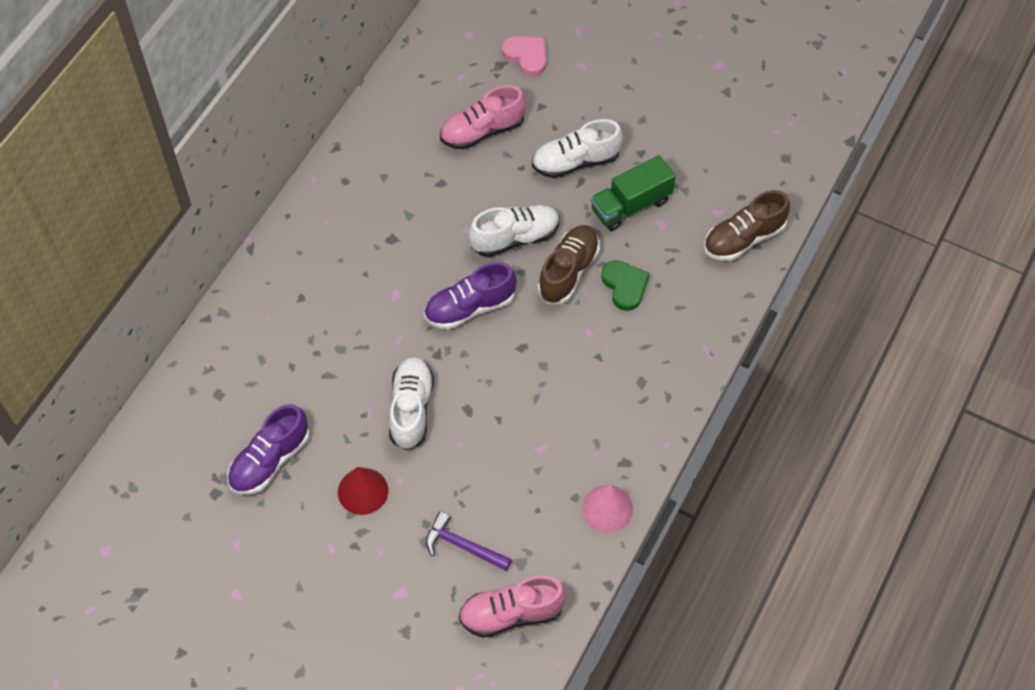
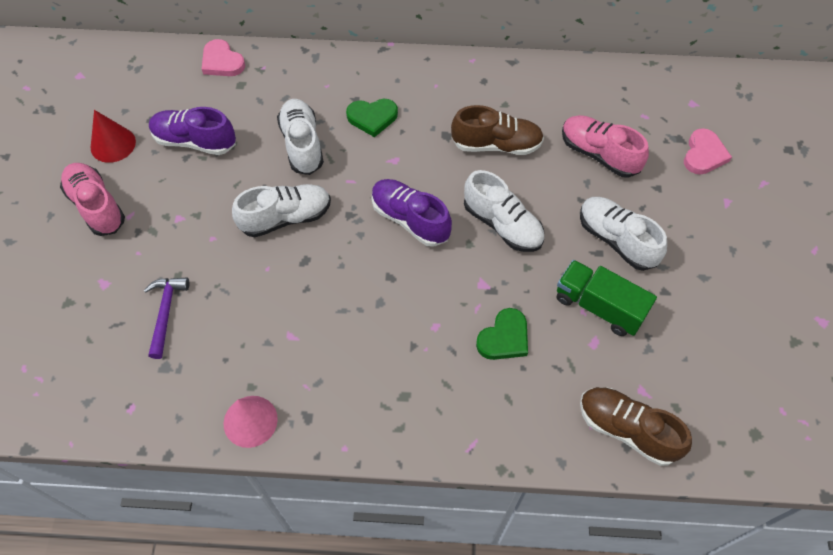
camera: 65 degrees right, 0 degrees up
(175, 401) = (222, 62): none -> pink heart
(331, 364) = (302, 144): none -> white shoe
(334, 292) = (372, 117): none -> green heart
(363, 491) = (191, 216): red cone -> red cone (113, 144)
(511, 613) = (110, 381): pink shoe -> pink shoe (97, 206)
(568, 271) = (492, 282): brown shoe -> brown shoe (496, 145)

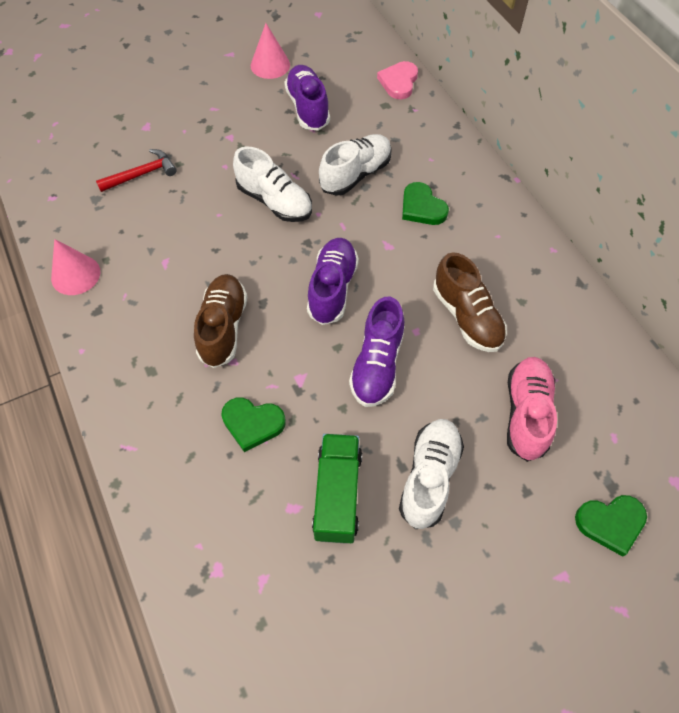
camera: 60 degrees right, 0 degrees up
(97, 206) = (209, 87): pink shoe -> none
(113, 144) = (270, 65): red cone -> pink cone
(166, 313) = (141, 174): purple hammer -> red hammer
(502, 225) = (377, 364): white shoe -> purple shoe
(627, 429) = (210, 583): brown shoe -> brown shoe (223, 327)
(704, 154) = (610, 523): pink heart -> green heart

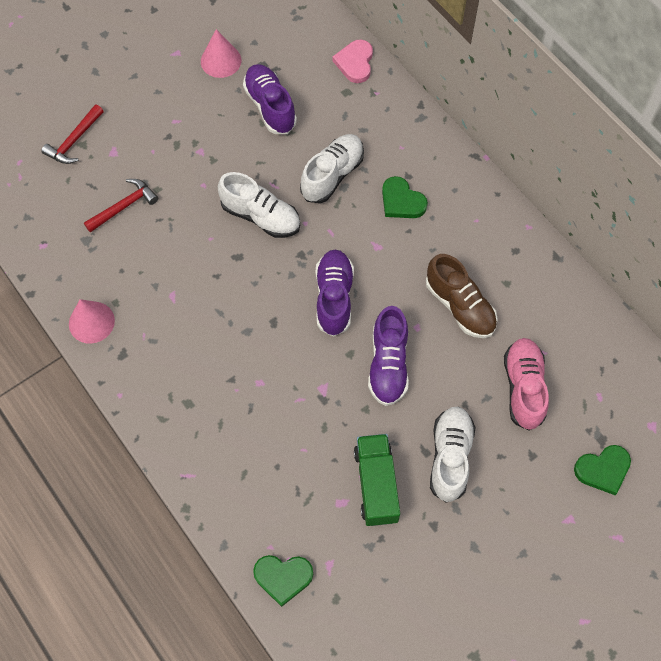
camera: 10 degrees left, 5 degrees up
(112, 112) = (74, 141): none -> red hammer
(223, 327) = (243, 352): brown shoe -> none
(252, 423) = (290, 436): green heart -> green heart (283, 577)

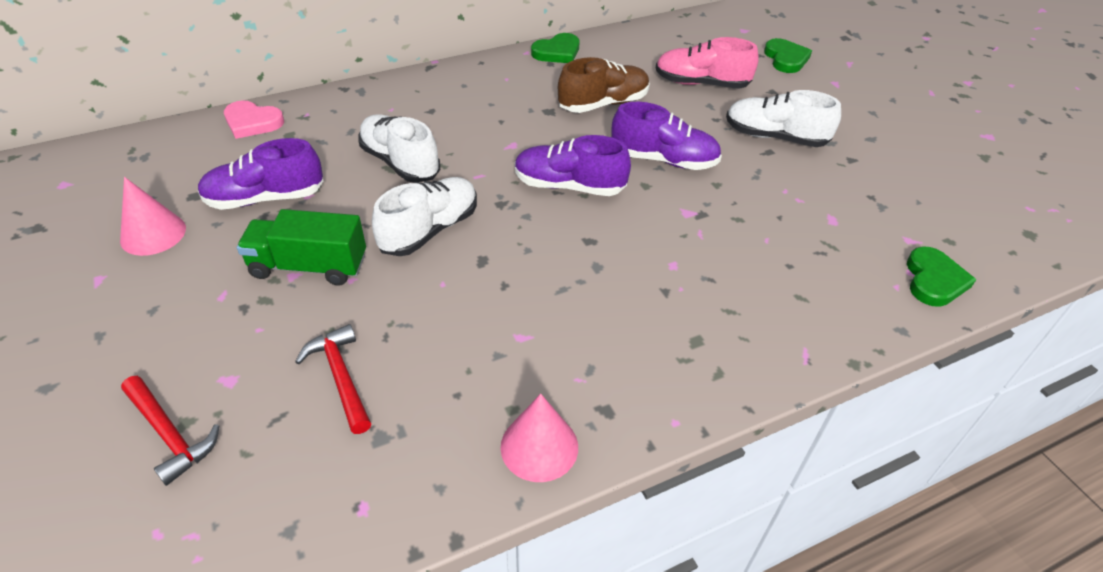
camera: 80 degrees left, 20 degrees down
(376, 485) = (809, 190): green truck -> green truck (309, 266)
(401, 201) = (461, 119): green heart -> green heart (557, 52)

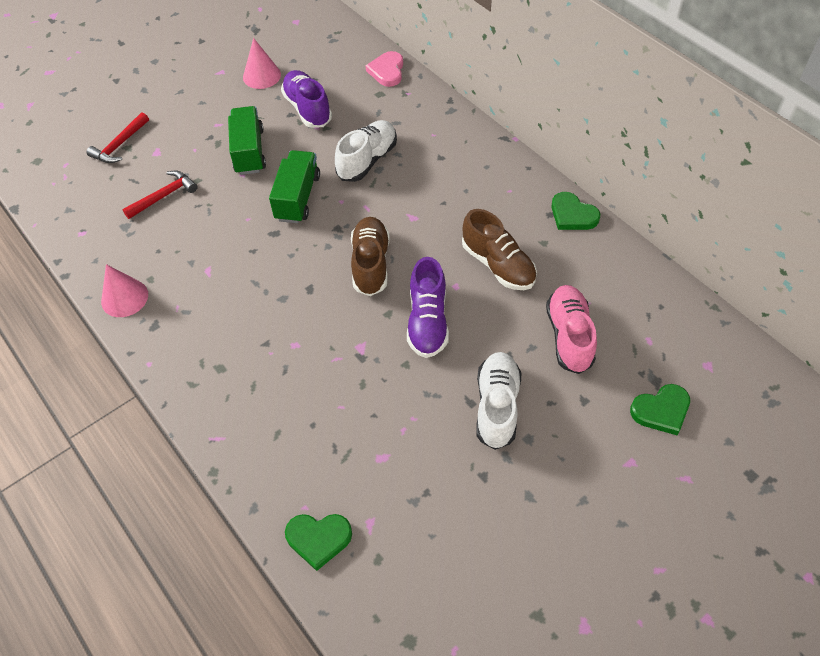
camera: 80 degrees right, 10 degrees up
(430, 230) = (297, 197): white shoe -> green truck
(569, 186) = (371, 264): purple shoe -> brown shoe

